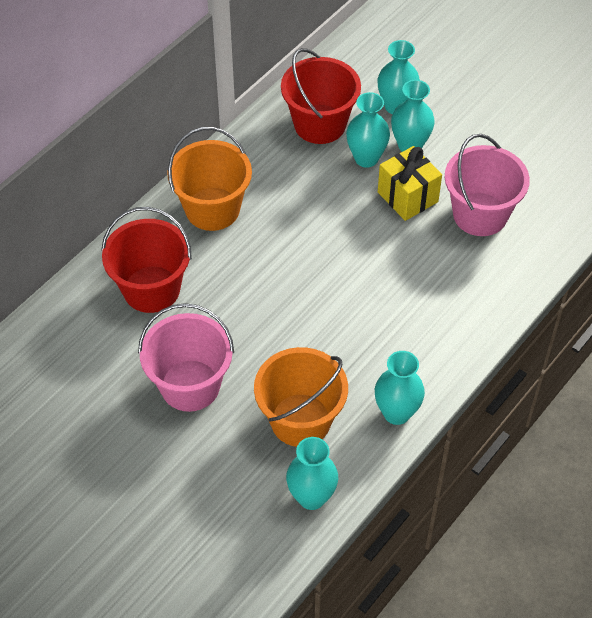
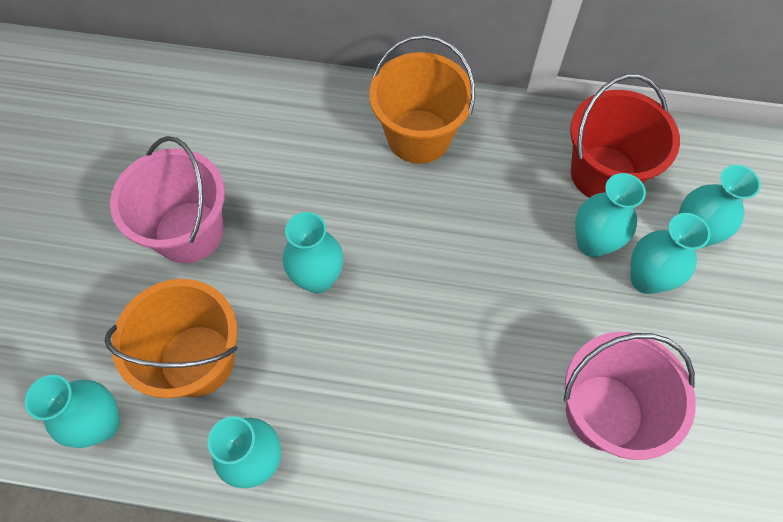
camera: 60 degrees right, 10 degrees up
(151, 289) = (287, 138): red bucket -> none
(286, 321) = (318, 278): none -> turquoise vase
(407, 197) = (570, 315): yellow gift -> none

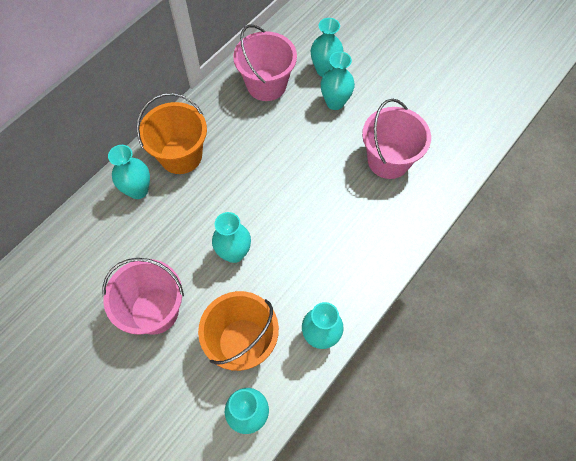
camera: 60 degrees left, 0 degrees up
(592, 243) = (301, 113): turquoise vase -> turquoise vase (138, 190)
(603, 173) = (266, 85): red bucket -> pink bucket

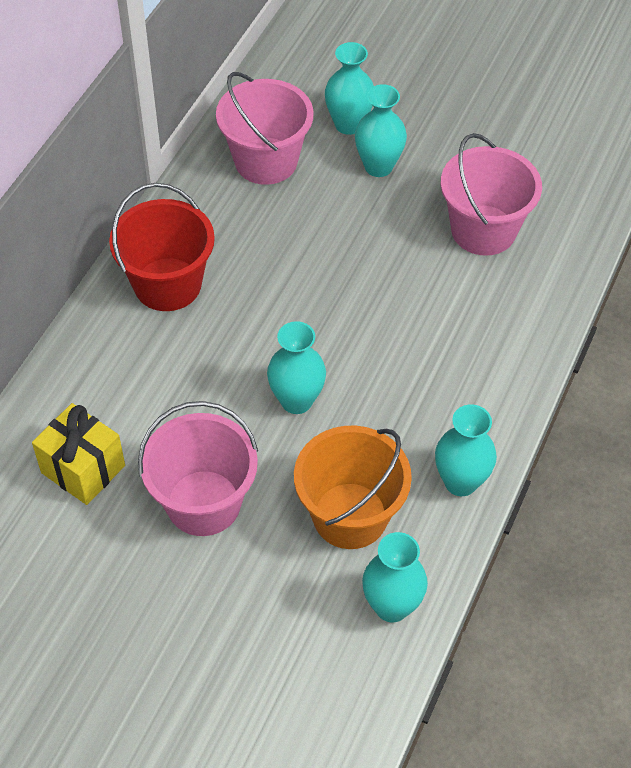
camera: 15 degrees left, 10 degrees down
(90, 269) = (83, 469): none -> yellow gift
(138, 190) = (118, 345): turquoise vase -> none
(181, 155) = (167, 284): orange bucket -> red bucket

